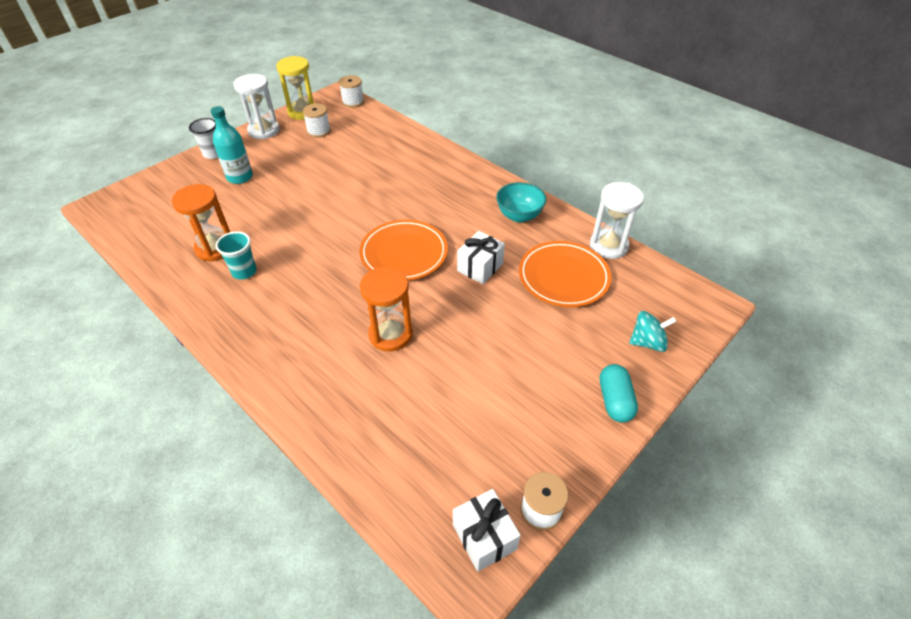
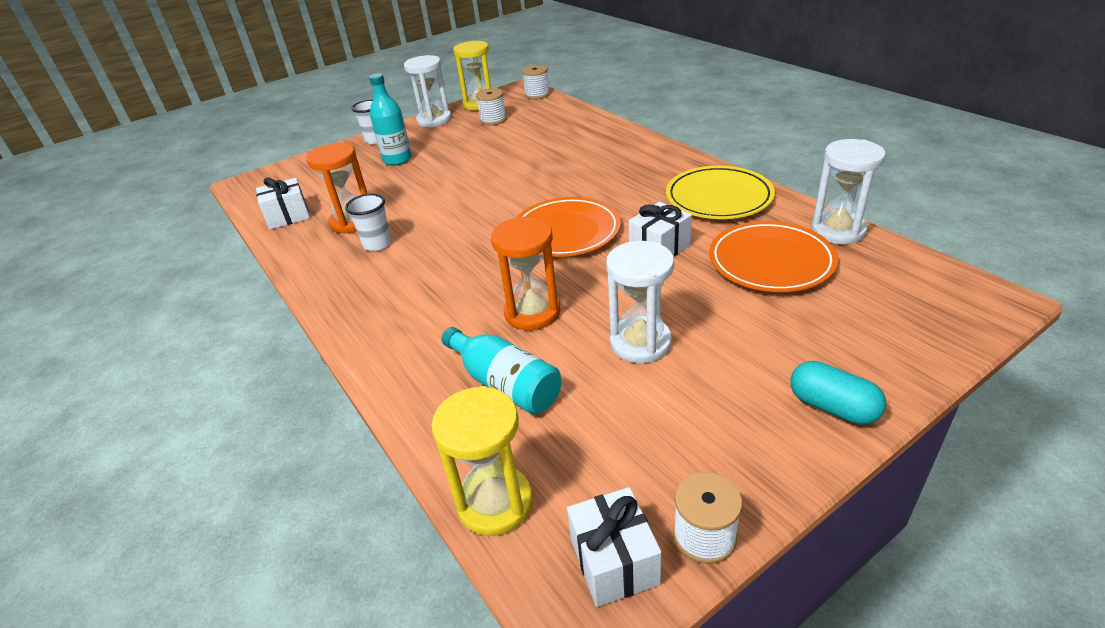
camera: 15 degrees right, 10 degrees down
(152, 244) = (288, 216): none -> white gift
(244, 272) = (377, 244): turquoise cup -> white cup
(381, 401) = (505, 384): none -> turquoise bottle
(393, 502) = (495, 503): none -> yellow hourglass
(477, 357) = (640, 343): none -> white hourglass
(519, 216) = (718, 198): turquoise bowl -> yellow plate
(615, 400) = (832, 407): turquoise capsule -> turquoise capsule turned 60 degrees counterclockwise
(647, 342) = (888, 340): turquoise spinning top -> none

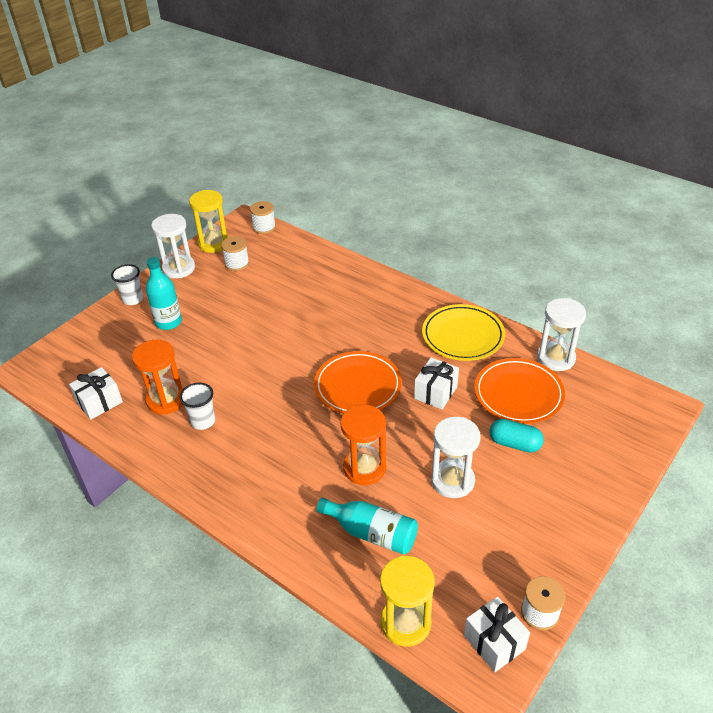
camera: 20 degrees left, 5 degrees up
(832, 407) = (588, 507): turquoise capsule -> turquoise capsule (514, 443)

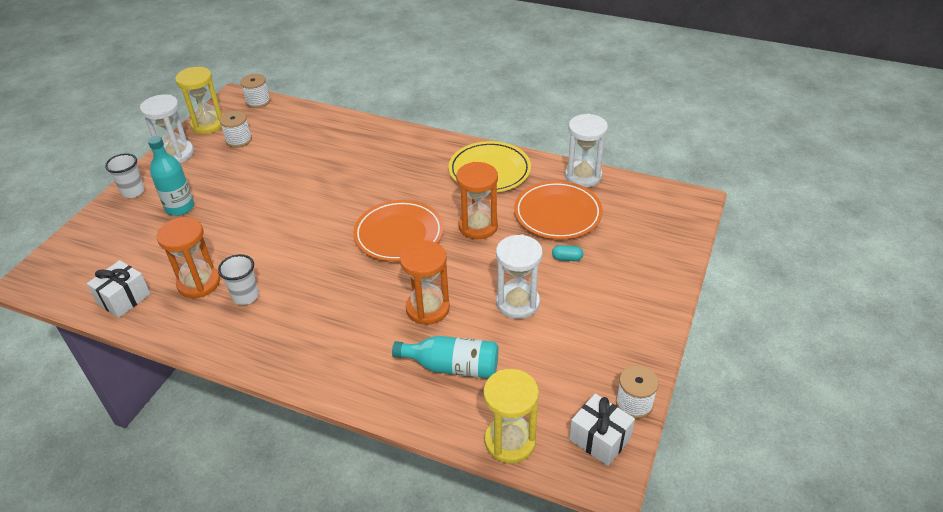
camera: 15 degrees left, 0 degrees up
(435, 392) = (478, 226): white gift -> orange hourglass
(514, 443) = (567, 258): turquoise capsule -> turquoise capsule, size x0.59

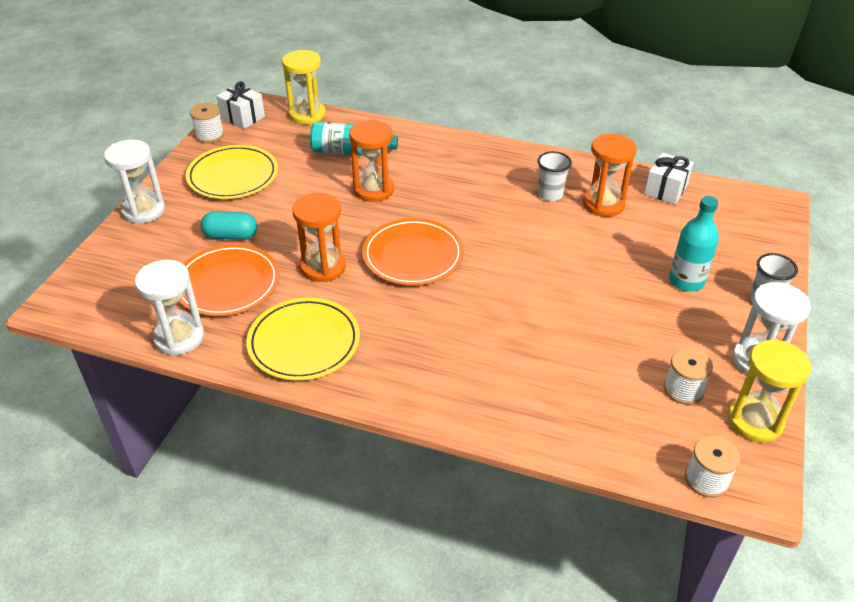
camera: 175 degrees right, 0 degrees up
(517, 303) = (289, 196): white hourglass -> white hourglass (144, 210)
(567, 258) = (231, 236): turquoise capsule -> turquoise capsule, size x1.70
(584, 332) = (233, 176): none -> yellow plate

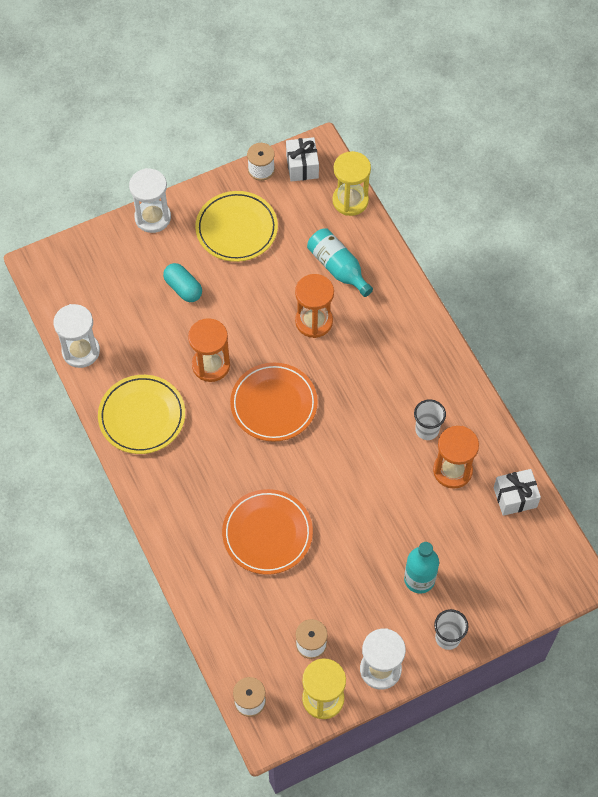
camera: 45 degrees right, 20 degrees up
(227, 284) = (143, 331): orange plate -> orange plate (267, 533)

